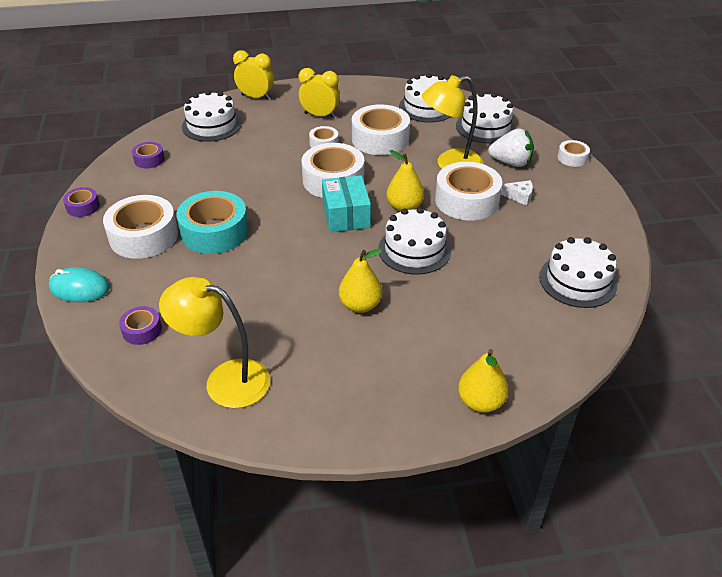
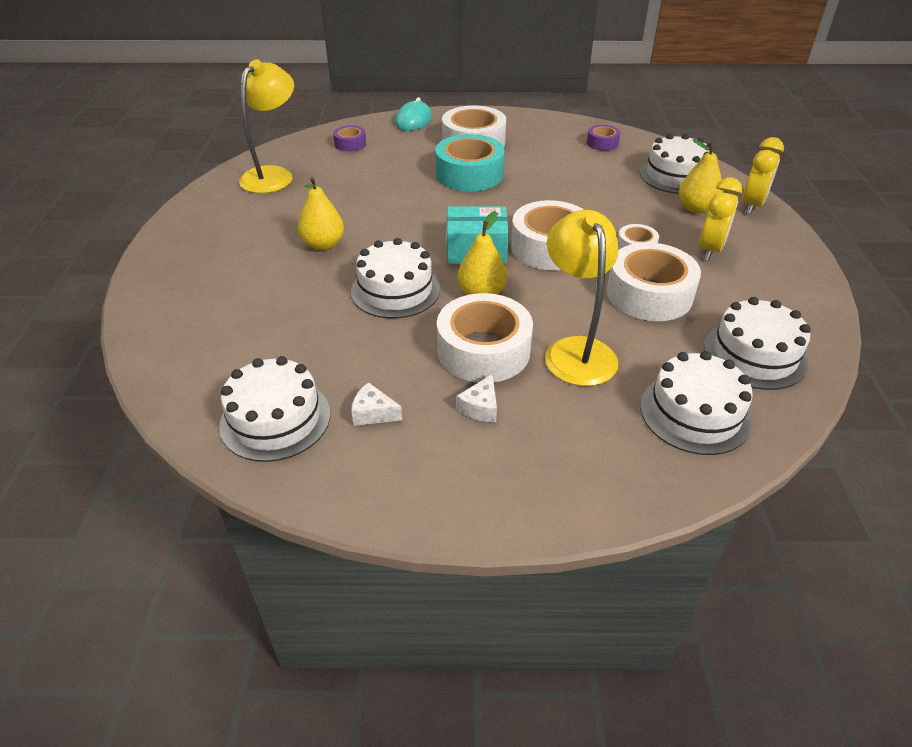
camera: 100 degrees right, 0 degrees up
(83, 207) = (525, 117): purple tape -> none
(480, 402) = (153, 298): yellow pear -> yellow pear (696, 208)
(511, 163) = (577, 420): white strawberry -> none
(548, 238) = (373, 413): none -> white cheese
(572, 158) = (588, 510): white tape -> none

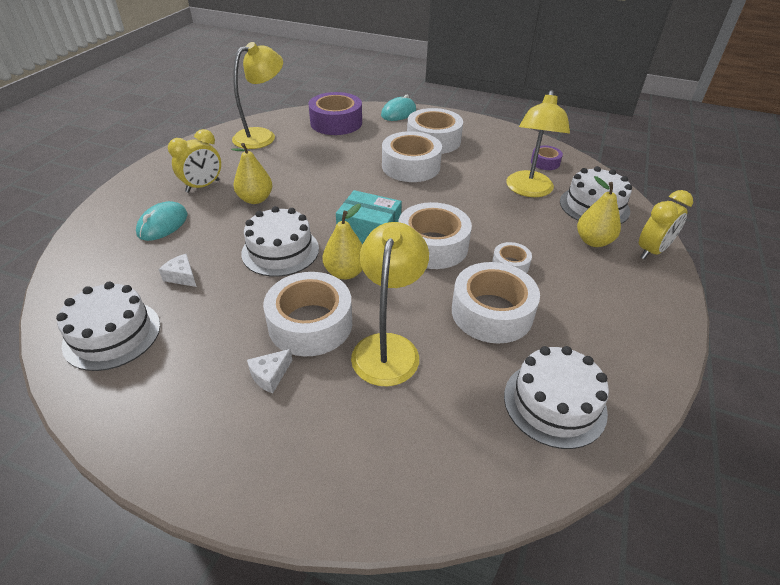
camera: 20 degrees right, 0 degrees up
(234, 295) = (163, 224): none -> turquoise mouse
(350, 144) = (336, 122): purple tape -> purple tape, size x2.00
(373, 413) = (184, 353): white cheese -> white cheese (182, 276)
(469, 174) = (410, 166): turquoise tape -> white tape
(605, 174) = (528, 190): none -> yellow lamp
(694, 413) = (454, 445): white cake -> none
(710, 250) = (580, 285): yellow clock -> yellow clock (203, 186)

